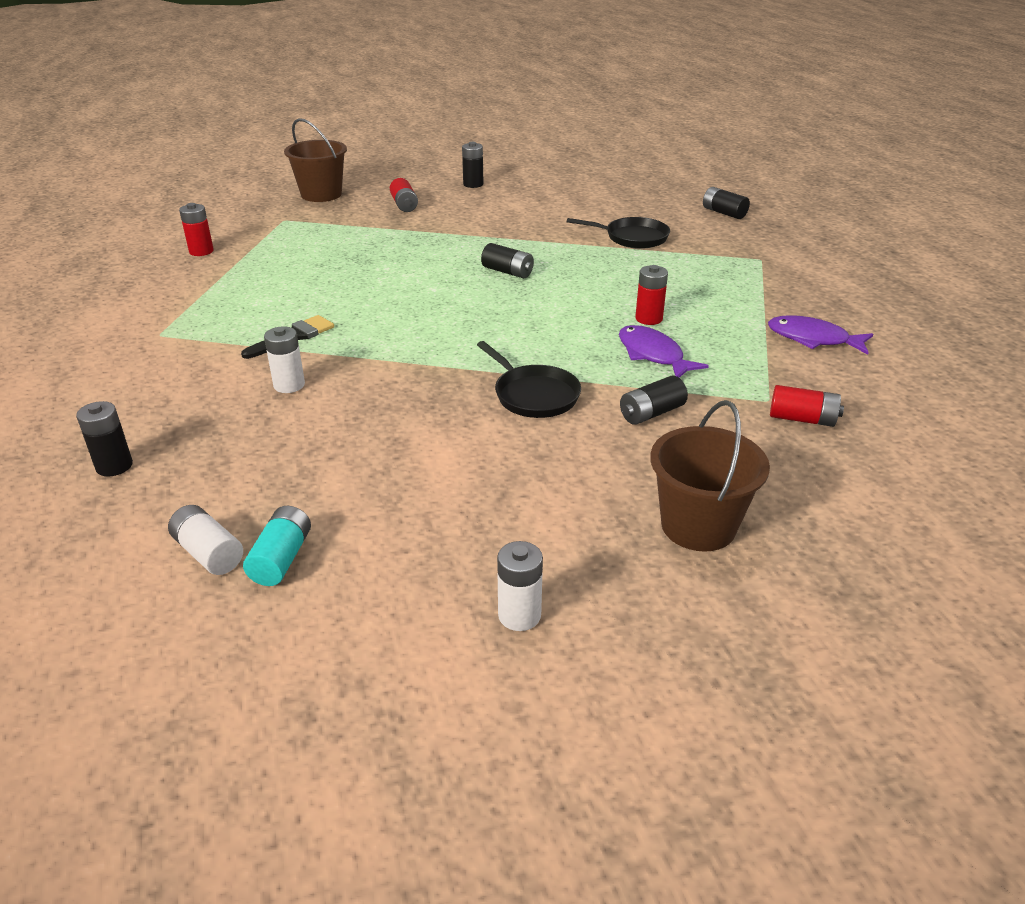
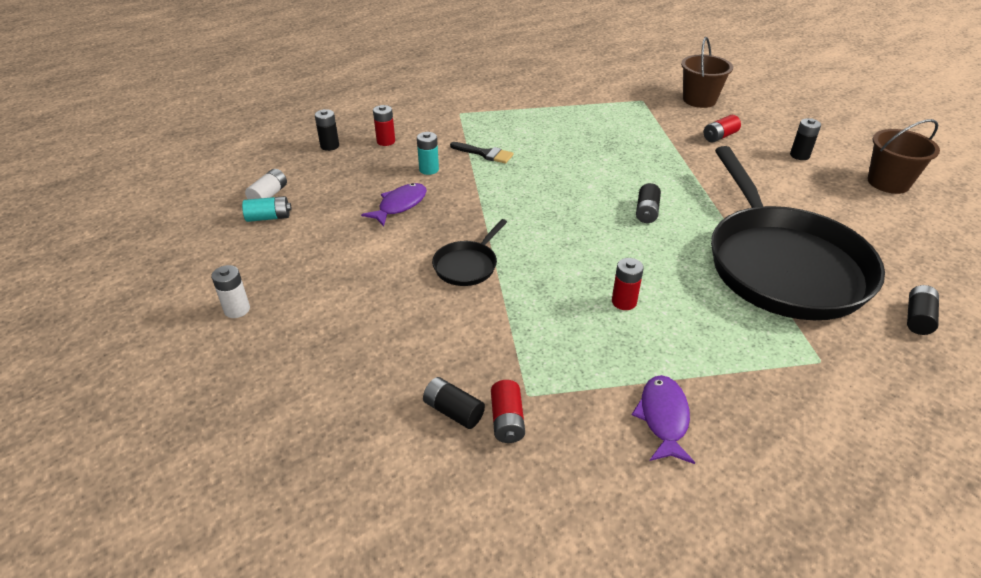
camera: 70 degrees right, 5 degrees up
(201, 251) = (569, 90): red battery -> red battery (386, 141)
(289, 385) = (429, 169): white battery -> turquoise battery
(632, 238) = (782, 265): black pan -> black pan, size x2.48
(651, 413) = (472, 328): black battery -> black battery (453, 411)
(653, 354) = (562, 314): purple fish -> purple fish (400, 205)
(698, 526) = (338, 373): brown bucket -> brown bucket (888, 182)

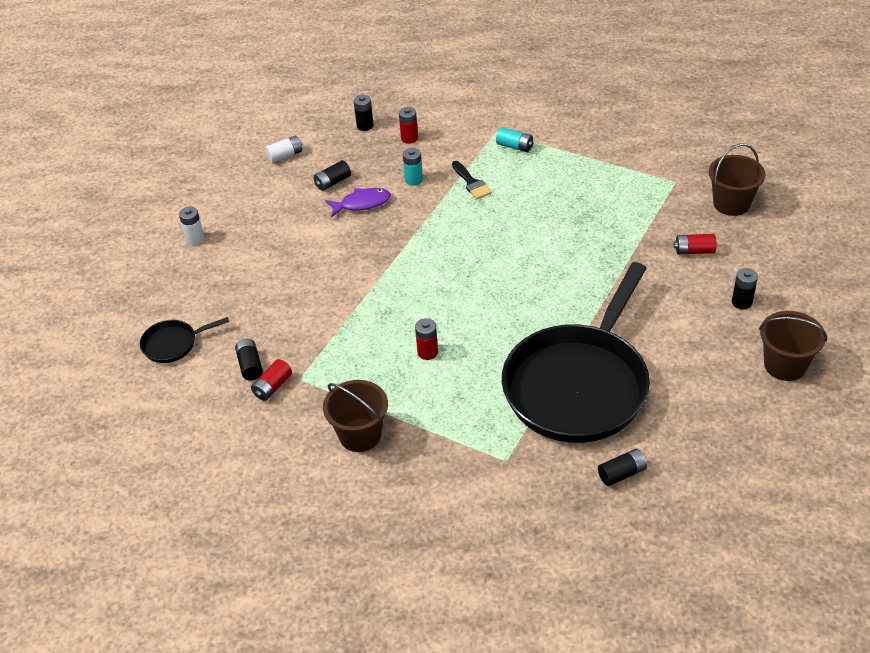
camera: 40 degrees right, 5 degrees up
(269, 217) = (269, 175): turquoise battery -> turquoise battery (514, 146)
(467, 265) = (357, 274): black pan -> black pan (173, 344)
(646, 212) = (533, 292): black battery -> black battery (333, 182)
(663, 418) = (360, 435): purple fish -> brown bucket

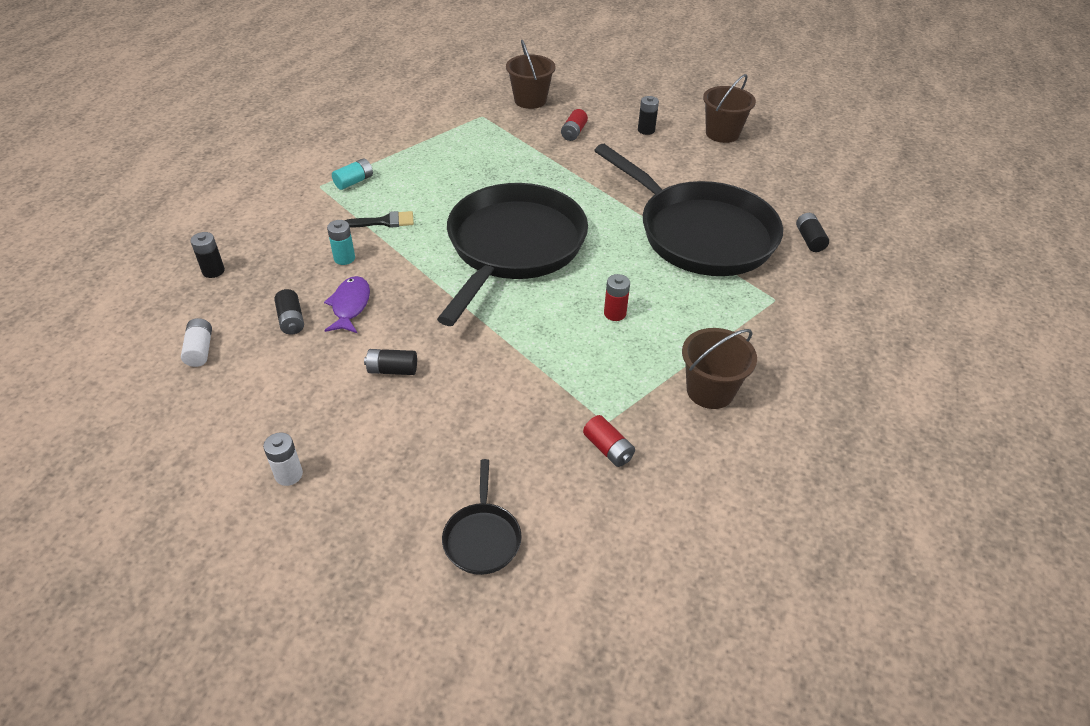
camera: 75 degrees left, 0 degrees up
(250, 365) = (563, 463): black battery -> black battery (392, 370)
(409, 138) = (271, 244): red battery -> none
(482, 266) = (513, 247): none -> black pan

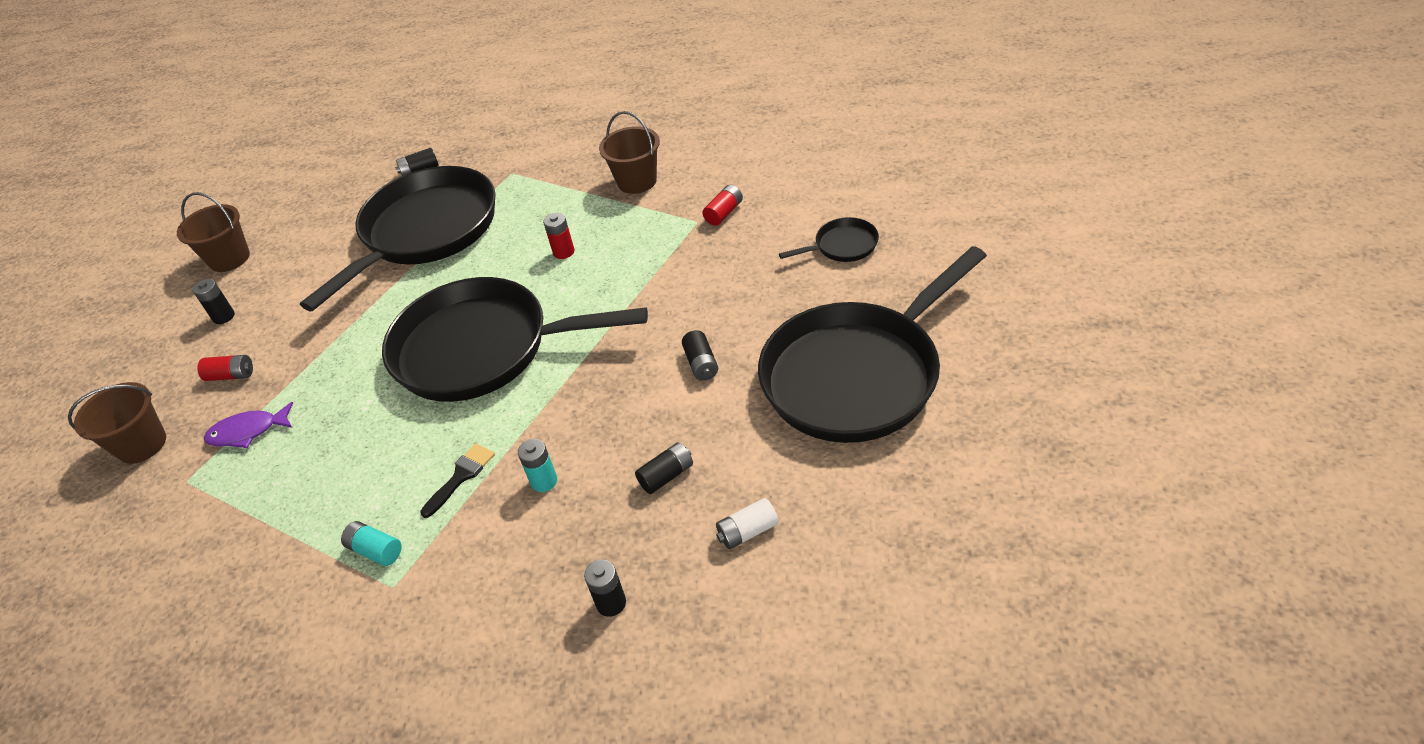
camera: 100 degrees left, 0 degrees up
(289, 475) = (857, 375): white battery -> black pan
(350, 305) = (623, 437): purple fish -> purple fish (248, 432)
(384, 221) = (461, 476): black brush -> black brush turned 60 degrees clockwise

